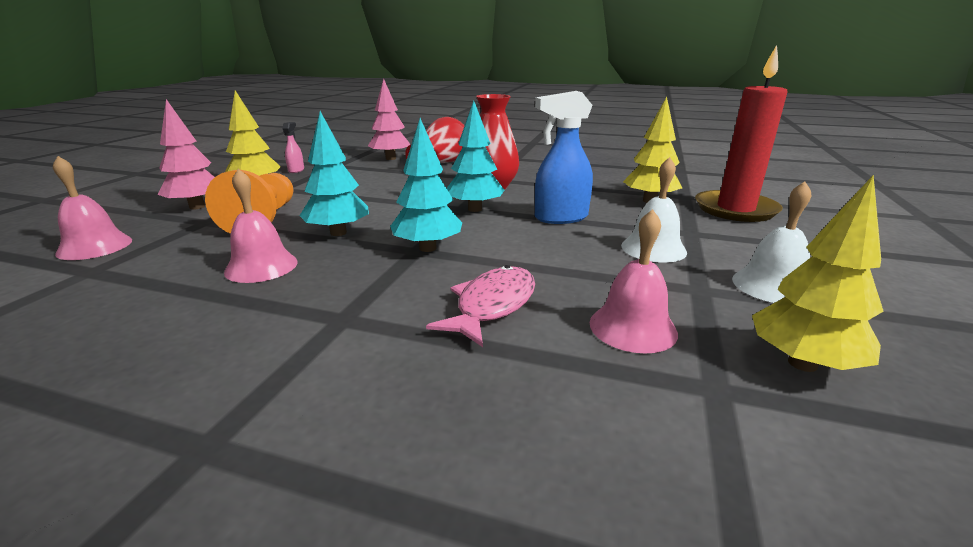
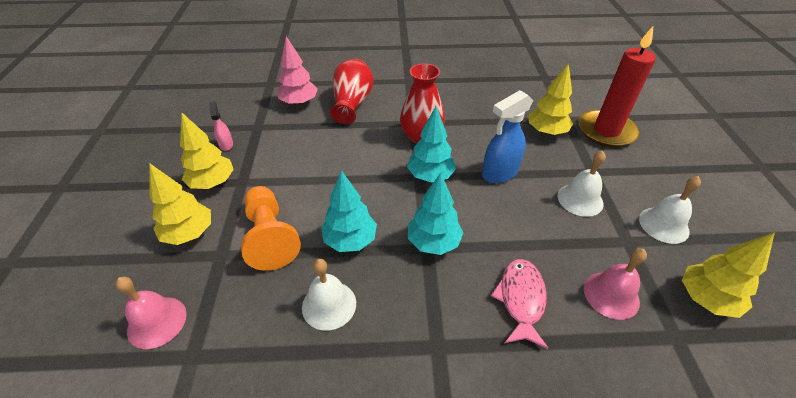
camera: 20 degrees left, 20 degrees up
(197, 207) = (189, 233): pink tree -> yellow tree
(261, 266) = (329, 305): pink bell -> white bell

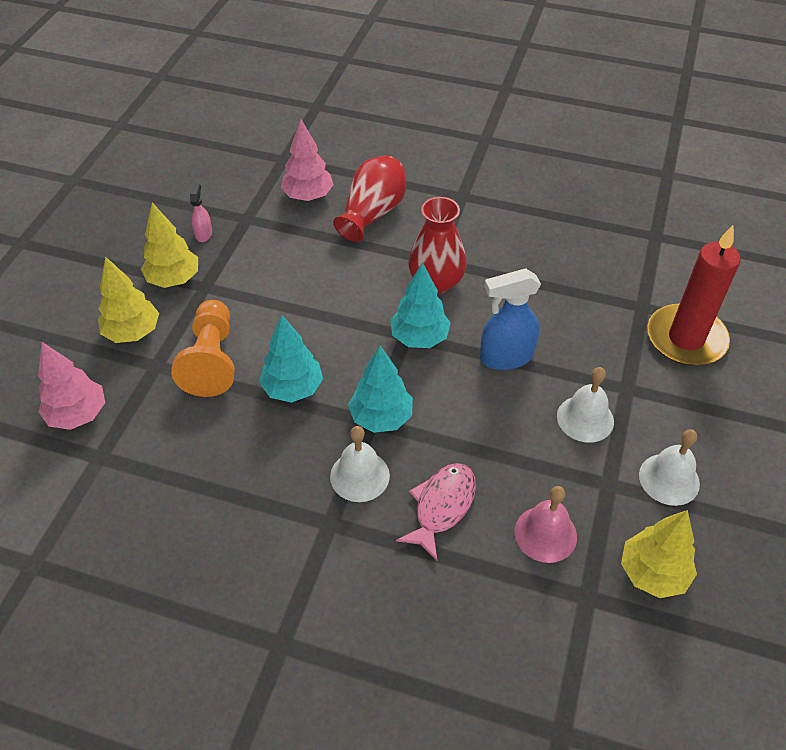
camera: 20 degrees right, 5 degrees up
(157, 322) = (78, 415): pink bell -> pink tree
(329, 305) = (242, 449): white bell -> white bell (359, 476)
(546, 132) = (602, 318): yellow tree -> none

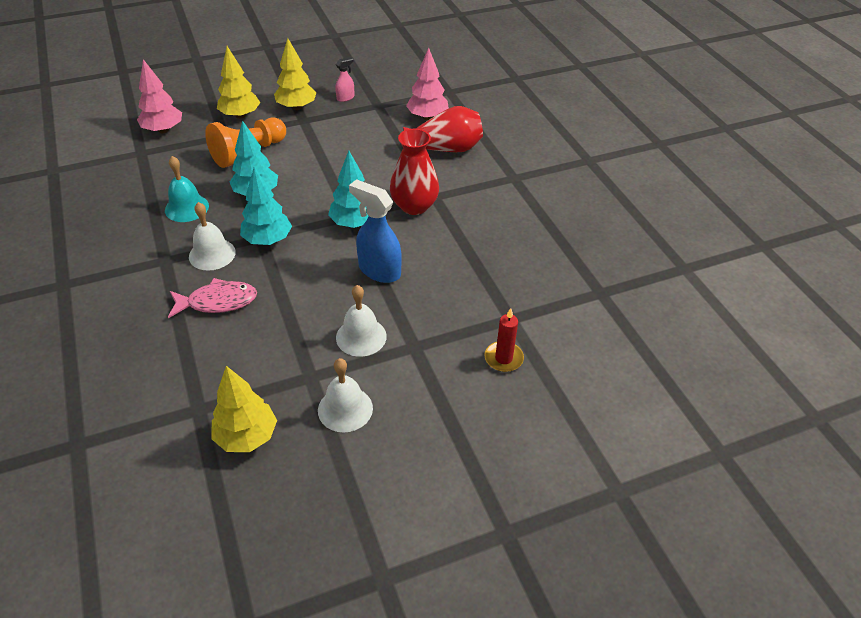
camera: 50 degrees right, 5 degrees down
(256, 461) = (186, 208): none -> turquoise bell
(545, 534) = (236, 362): pink bell -> none
(686, 338) = (503, 358): red candle -> red candle, size x0.50

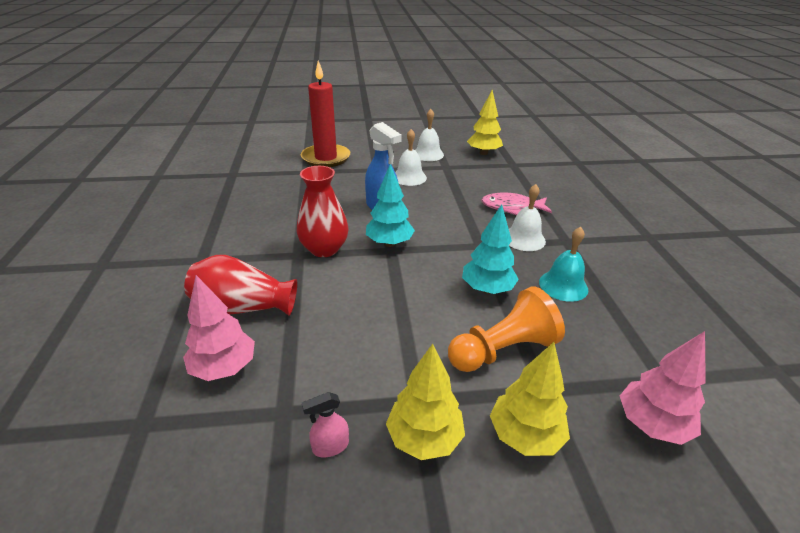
camera: 165 degrees left, 10 degrees down
(268, 240) = (473, 242): turquoise tree -> none
(503, 358) = (326, 158): red candle -> red candle, size x1.99

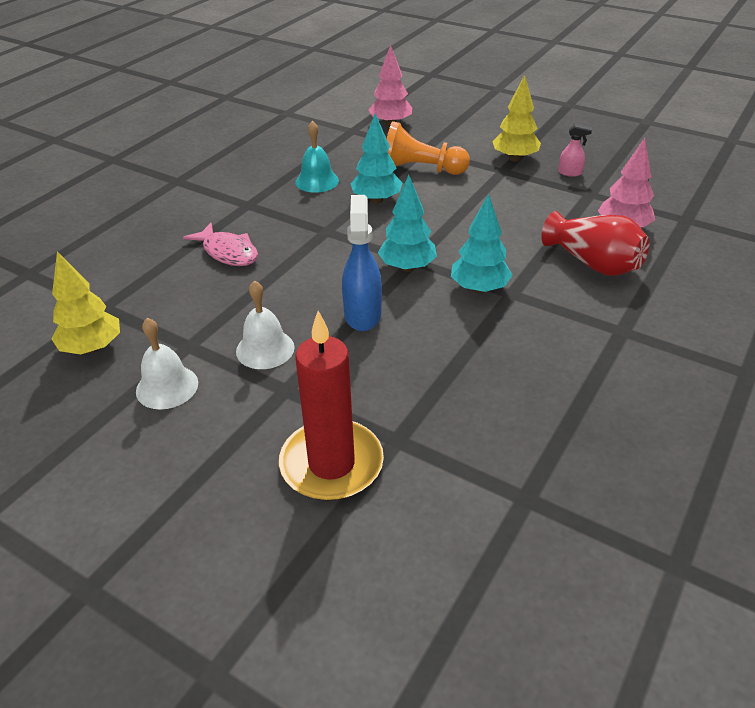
camera: 140 degrees left, 5 degrees up
(324, 249) = (479, 288): red vase -> turquoise tree
(524, 239) = (278, 220): white bell -> none
(525, 436) = (460, 142): yellow tree -> none

